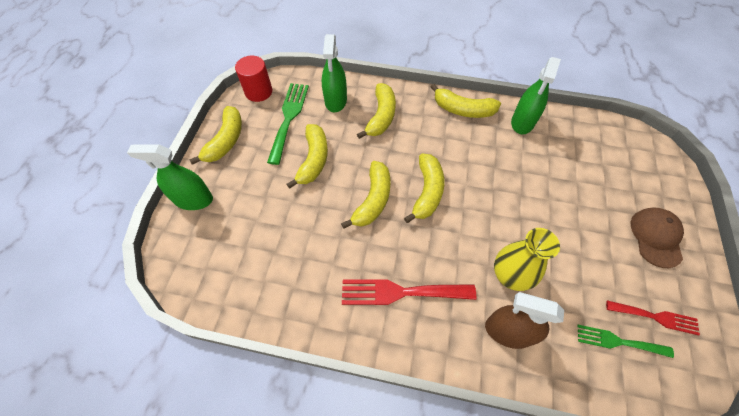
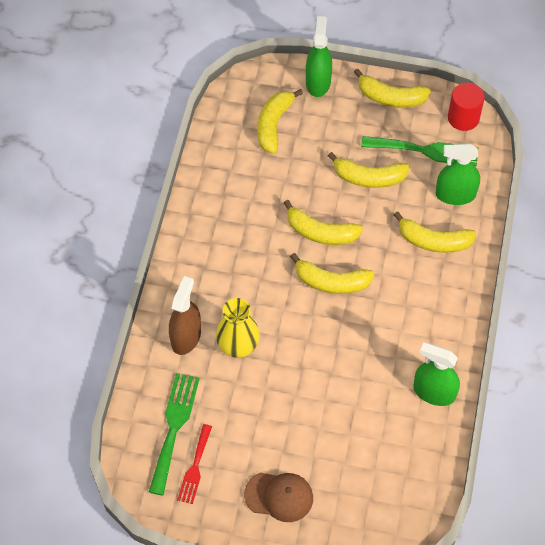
camera: 90 degrees right, 0 degrees up
(401, 292) = (223, 254): red fork -> none
(463, 110) = (450, 328): yellow banana -> yellow banana (273, 125)
(618, 341) = (174, 427): green fork -> green fork, size x1.57

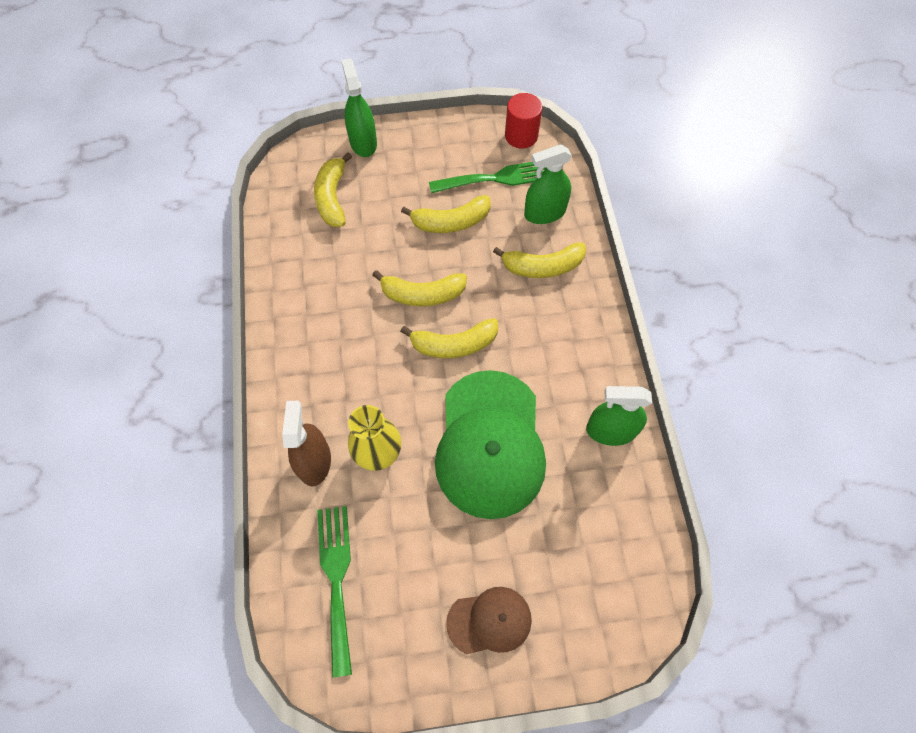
camera: 20 degrees left, 5 degrees up
(195, 467) = (378, 621): red fork -> none
(330, 369) = (490, 444): none -> green cap
(390, 97) = (442, 136): yellow banana -> none

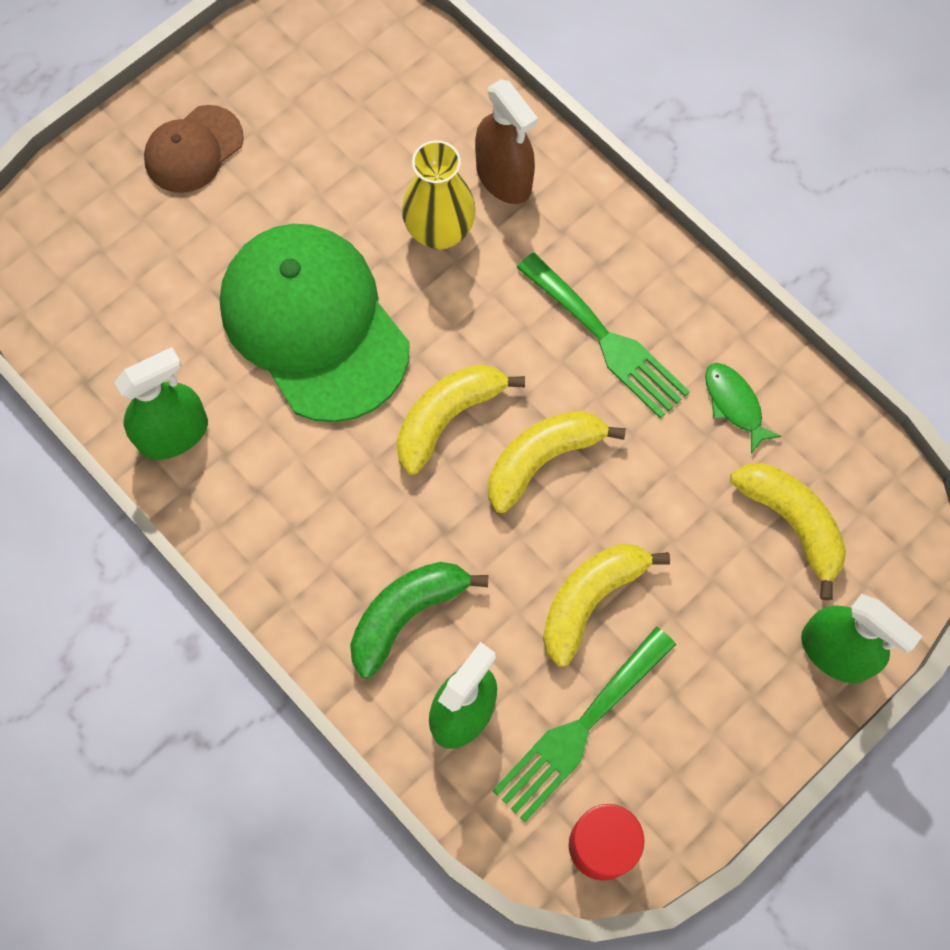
camera: 145 degrees right, 5 degrees up
(308, 261) = (734, 404): none -> green fish
(336, 579) = (383, 89): green fork -> green fork (606, 340)
(542, 267) = (406, 614): yellow banana -> green banana

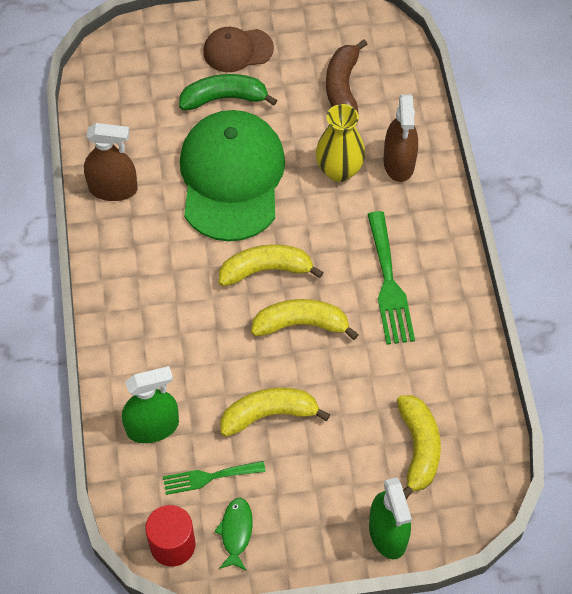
camera: 35 degrees right, 10 degrees down
(173, 434) = (113, 189): green spray bottle -> brown spray bottle
(362, 120) = (342, 87): none -> brown banana
(406, 614) = (162, 357): green banana -> green banana (224, 98)
(580, 729) = (209, 477): green fork -> green fork, size x0.64
(734, 404) = (436, 364): green fish -> green fish (236, 532)

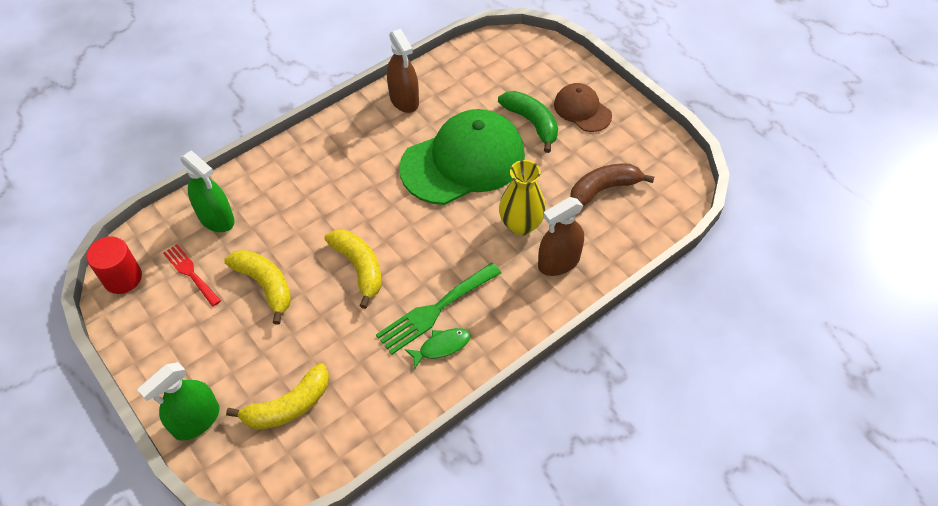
camera: 60 degrees right, 5 degrees down
(209, 477) = (190, 273): green fork -> red fork
(236, 532) = (151, 313): green fish -> green fish (441, 346)
(266, 270) = (394, 221): yellow banana -> none

